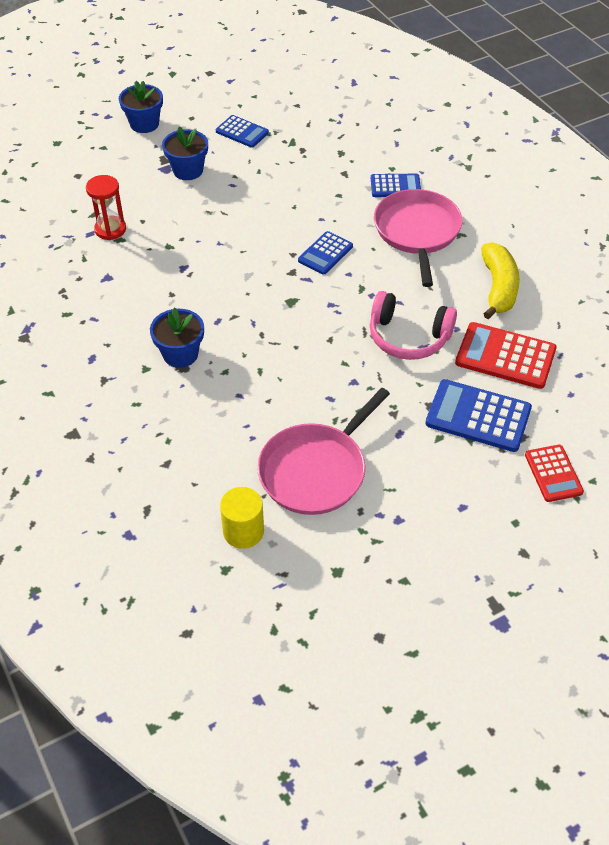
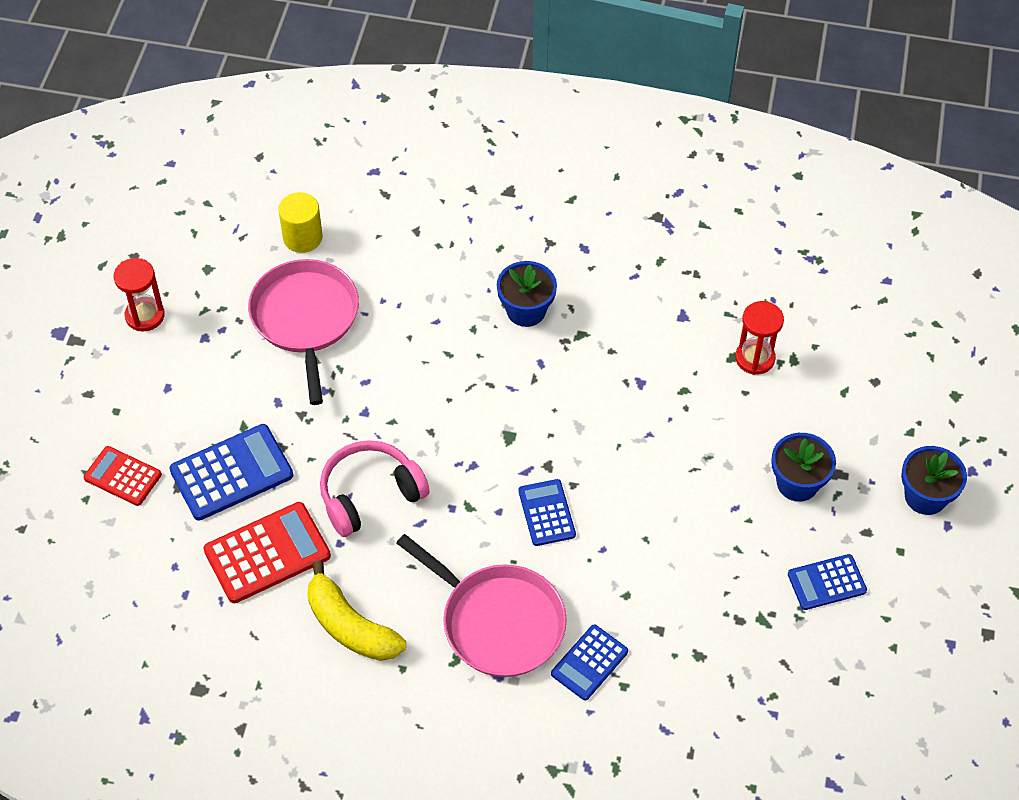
camera: 130 degrees right, 5 degrees up
(423, 576) = (145, 316): none -> red hourglass

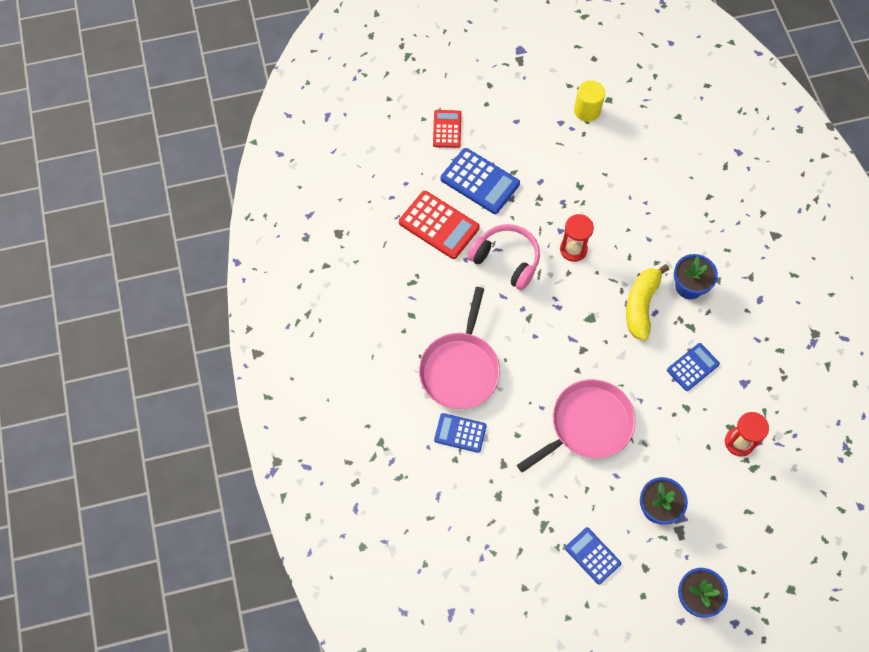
camera: 65 degrees right, 10 degrees up
(145, 316) = (557, 85): red hourglass -> red hourglass (573, 249)
(302, 237) = (663, 137): yellow cylinder -> yellow cylinder (587, 110)
(305, 319) = (606, 168): pink pan -> pink pan (587, 425)
(350, 626) = (416, 290): yellow banana -> yellow banana (641, 305)
(546, 513) = (549, 364): blue calculator -> blue calculator (693, 367)

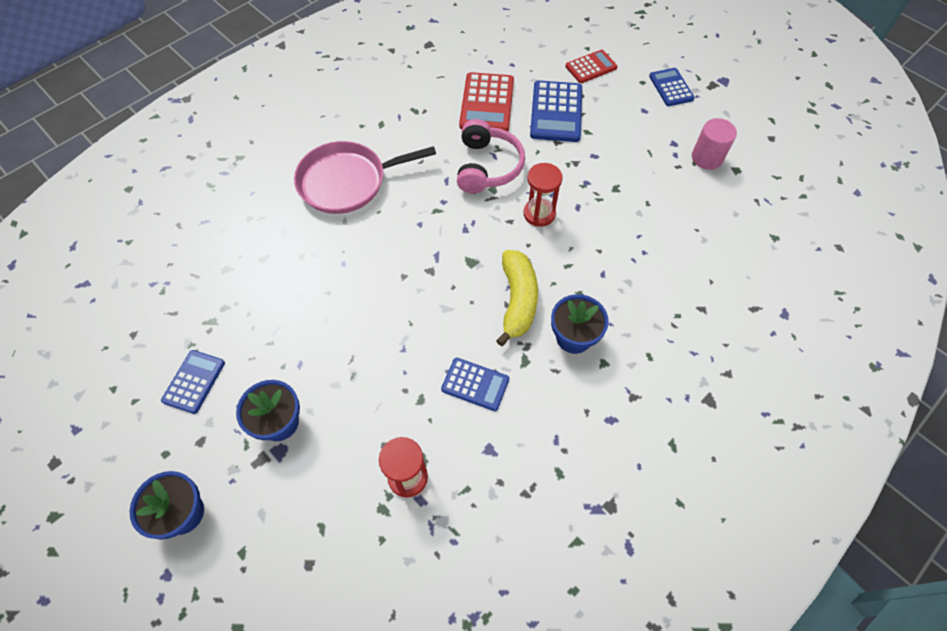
camera: 60 degrees right, 5 degrees down
(460, 433) = (279, 210): blue calculator -> blue calculator (671, 87)
(587, 110) = (707, 157): yellow cylinder -> pink cylinder
(587, 425) = (345, 312): pink pan -> none
(641, 305) = (517, 301): yellow banana -> yellow banana turned 105 degrees clockwise

